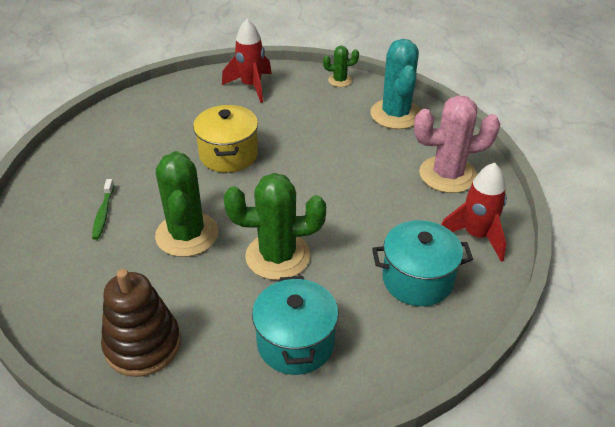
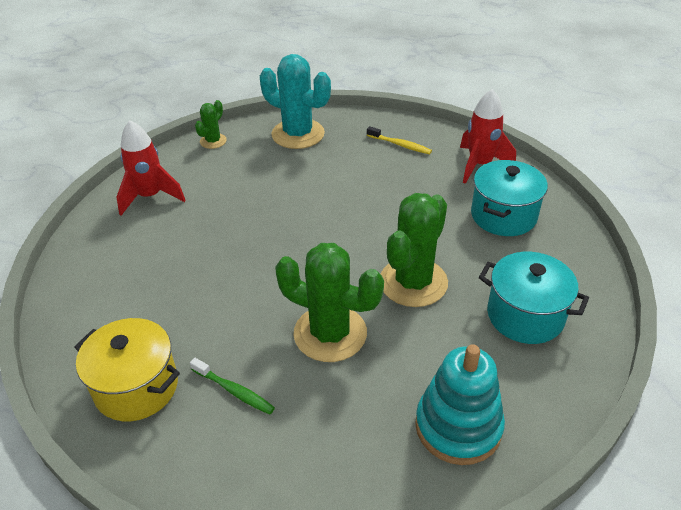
camera: 55 degrees left, 0 degrees up
(143, 345) = (458, 426): brown stacking toy -> turquoise stacking toy
(228, 155) = (240, 256): yellow pot -> yellow pot (136, 387)
(447, 175) = (400, 145): pink cactus -> yellow toothbrush

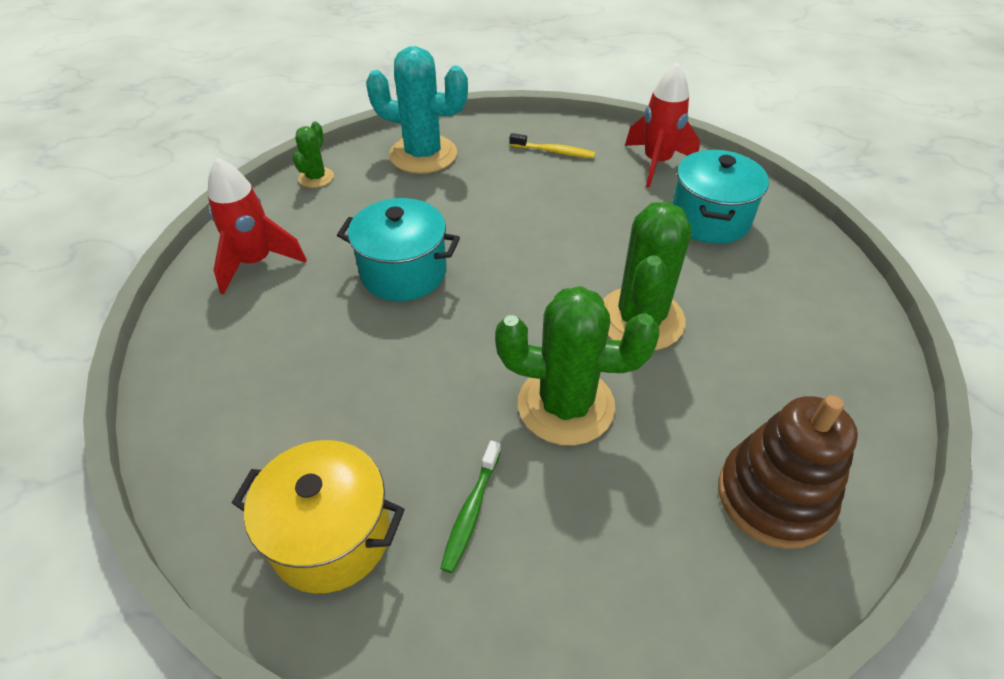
camera: 15 degrees left, 5 degrees up
(234, 391) = (471, 511): green toothbrush -> green toothbrush turned 90 degrees clockwise
(458, 426) = (773, 496): turquoise stacking toy -> brown stacking toy
(525, 315) = (788, 337): turquoise pot -> turquoise pot (403, 272)

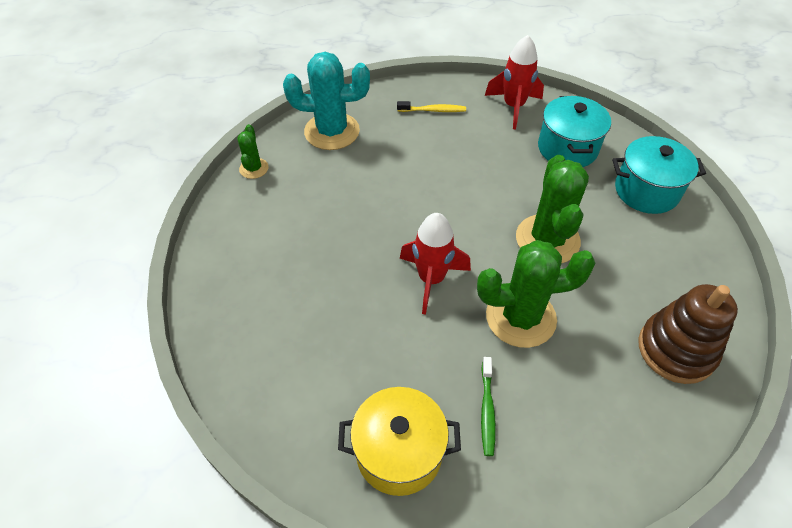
camera: 15 degrees left, 5 degrees up
(256, 262) = (241, 254): red rocket -> red rocket (431, 279)
(403, 272) = (361, 238): turquoise pot -> turquoise pot (646, 191)

